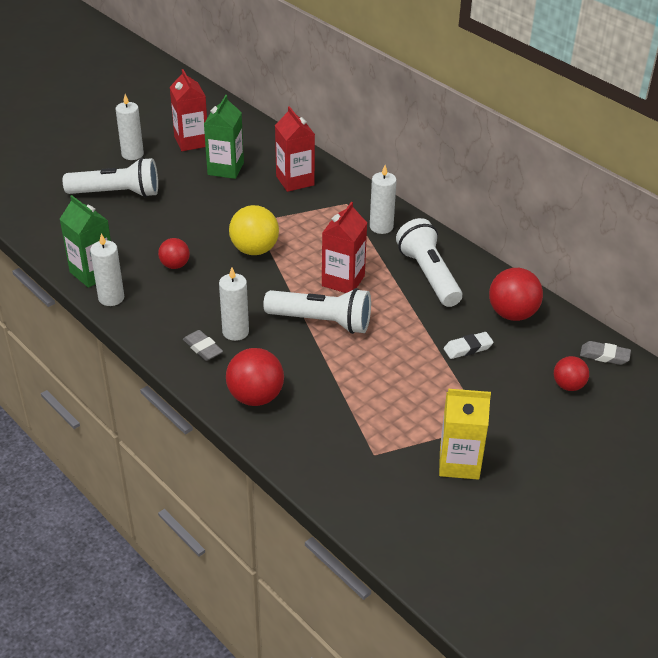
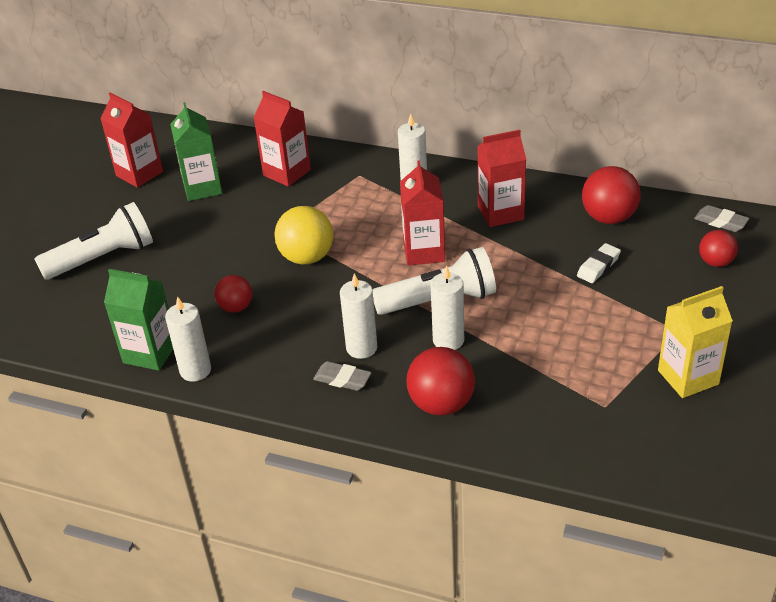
camera: 25 degrees left, 0 degrees up
(132, 154) = (84, 211): white candle -> white candle (448, 340)
(428, 275) = (500, 213): white flashlight -> red carton
(604, 356) = (720, 222): grey eraser -> grey eraser turned 45 degrees clockwise

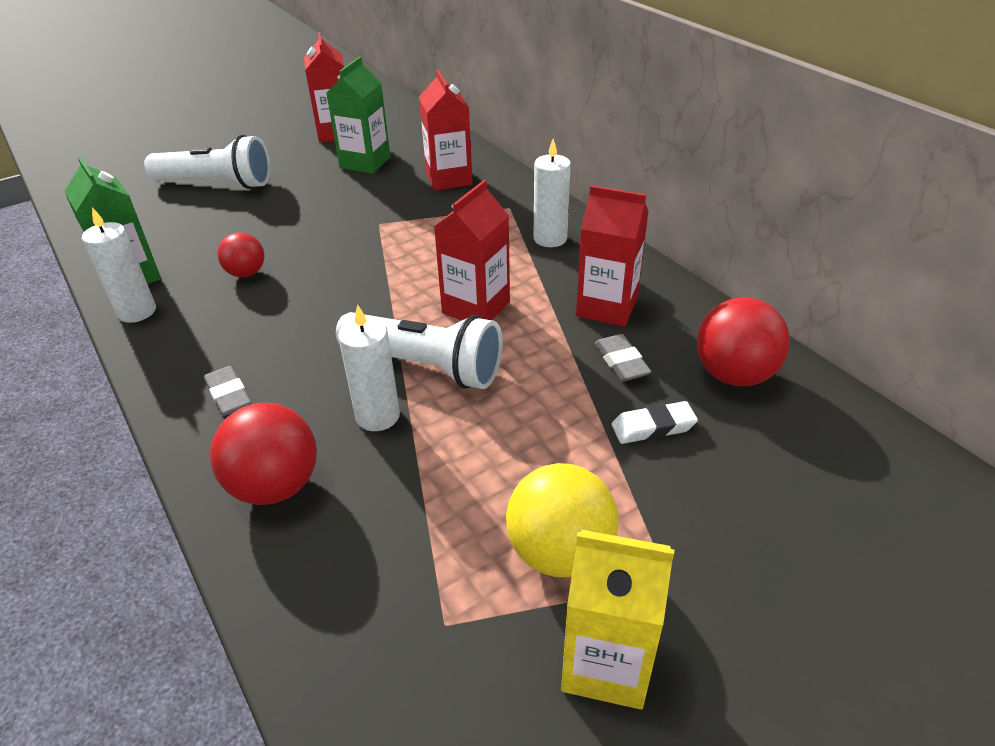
camera: 35 degrees right, 0 degrees up
(307, 257) = (364, 259): yellow ball -> yellow ball (560, 552)
(361, 348) = (289, 373): white candle -> none
(715, 262) = (831, 512): red ball -> none
(720, 222) = (896, 459): grey eraser -> grey eraser (621, 362)

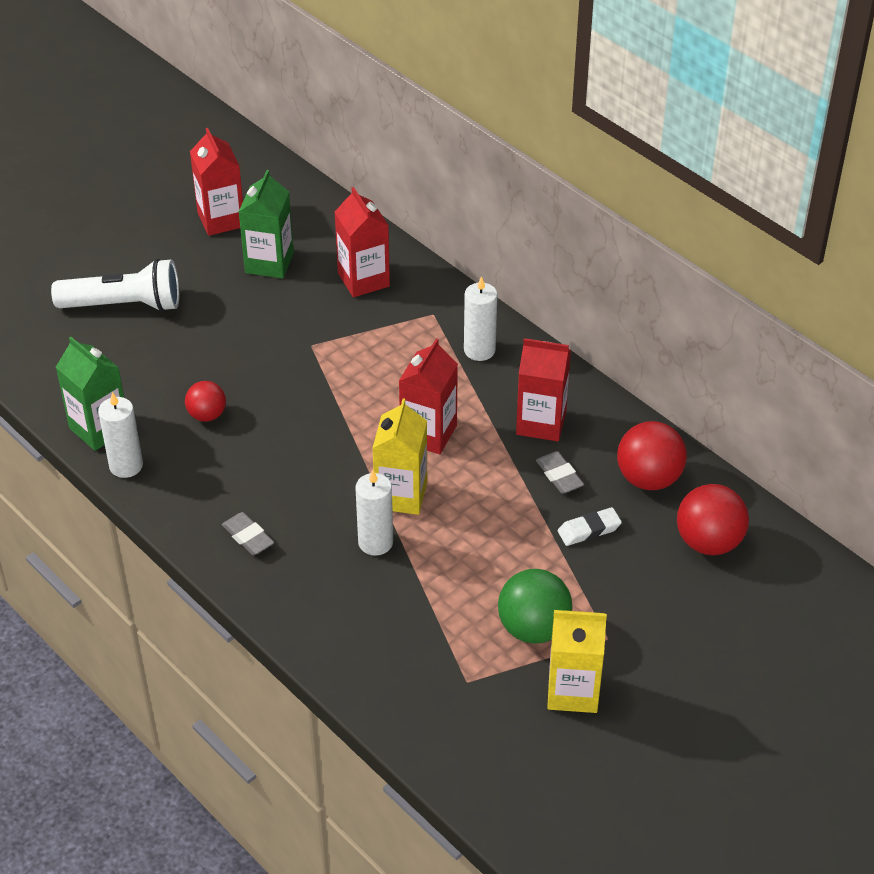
camera: 10 degrees left, 5 degrees up
(275, 486) = (317, 605): red ball -> red ball (708, 542)
(426, 366) = (401, 495): white flashlight -> yellow carton
(560, 552) = (533, 628): yellow ball -> green ball

